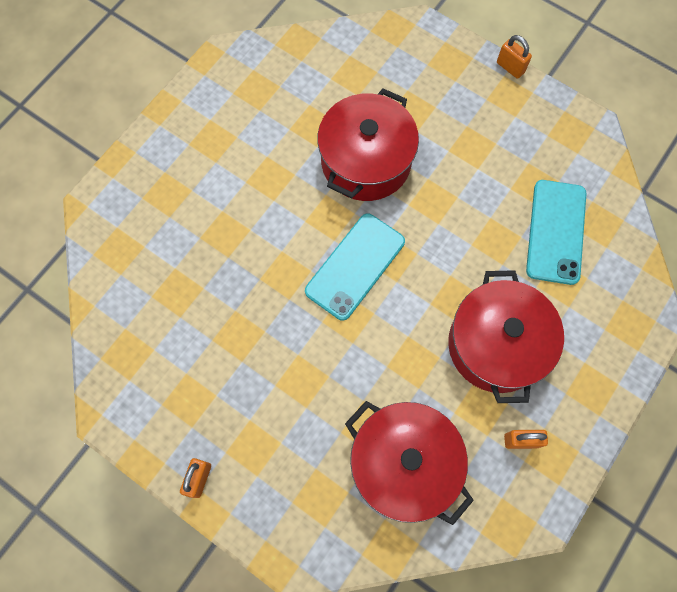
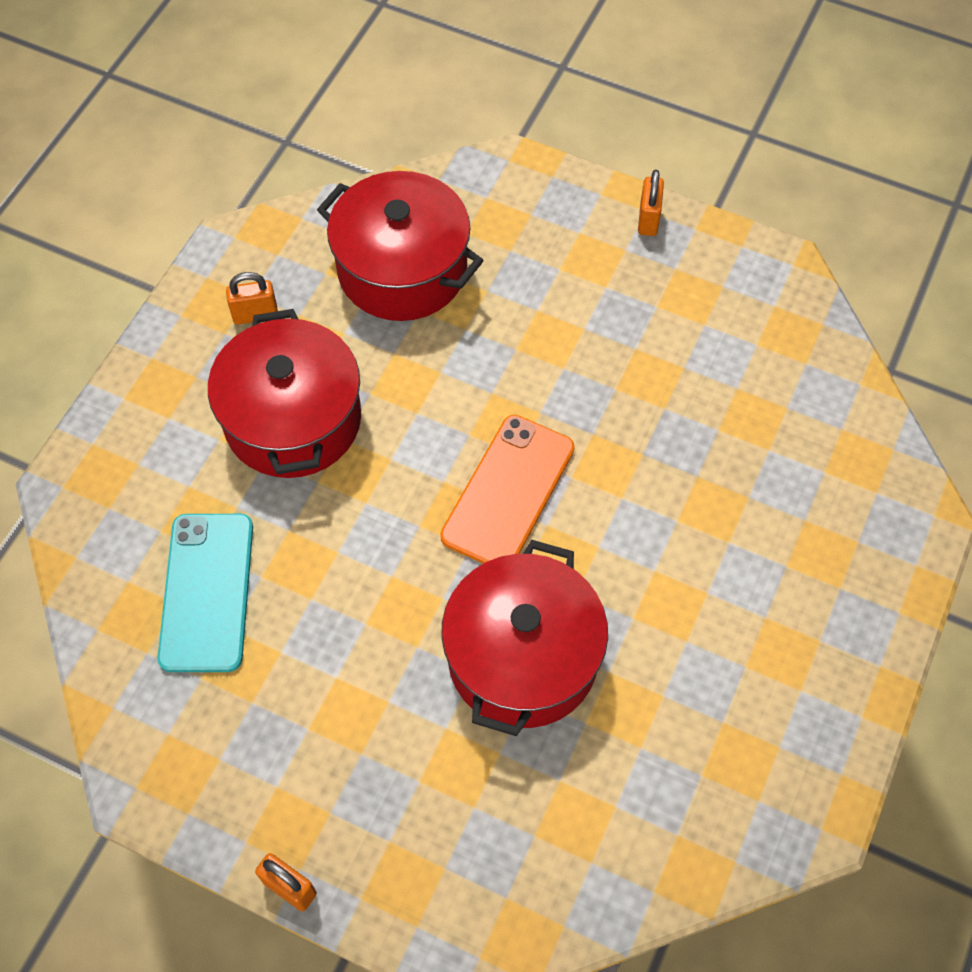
camera: 170 degrees right, 10 degrees down
(355, 266) = (508, 492): turquoise phone -> orange phone

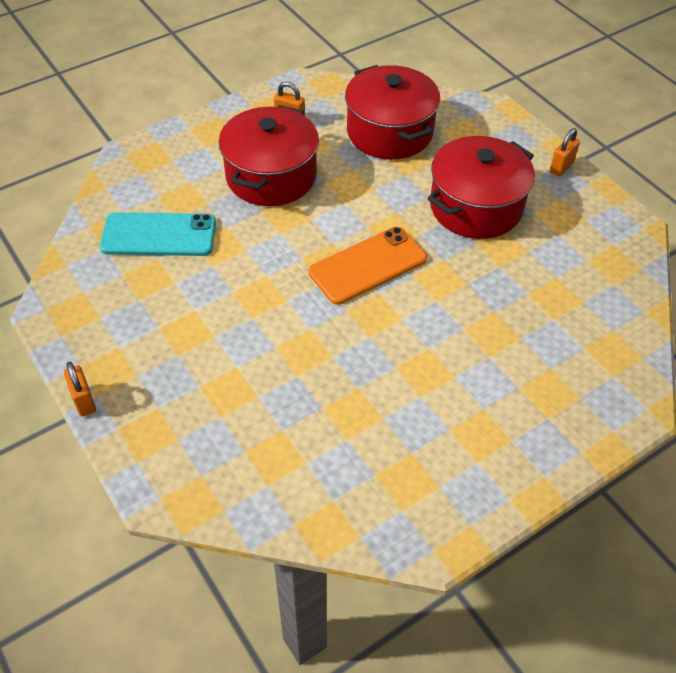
camera: 30 degrees right, 10 degrees down
(207, 592) = (159, 235): turquoise phone -> turquoise phone turned 60 degrees clockwise
(523, 657) = (310, 354): red pot -> red pot (476, 207)

